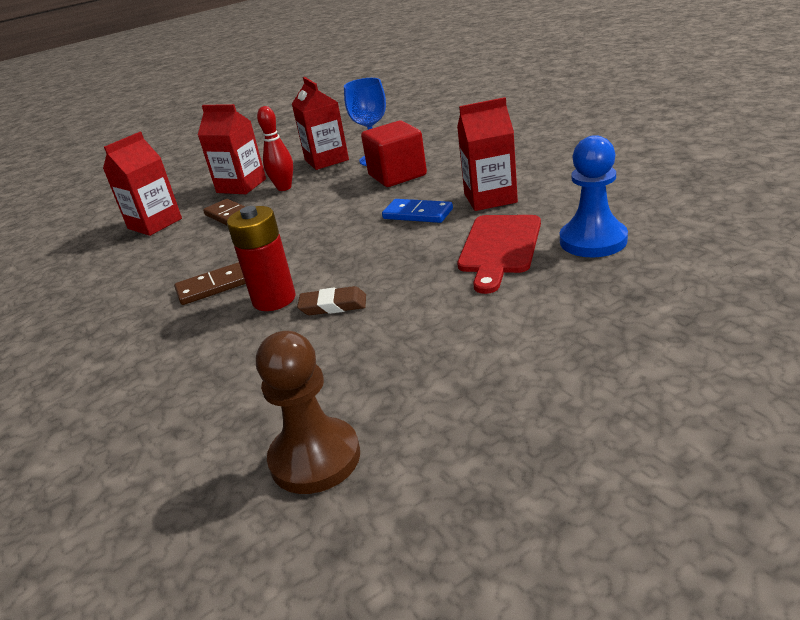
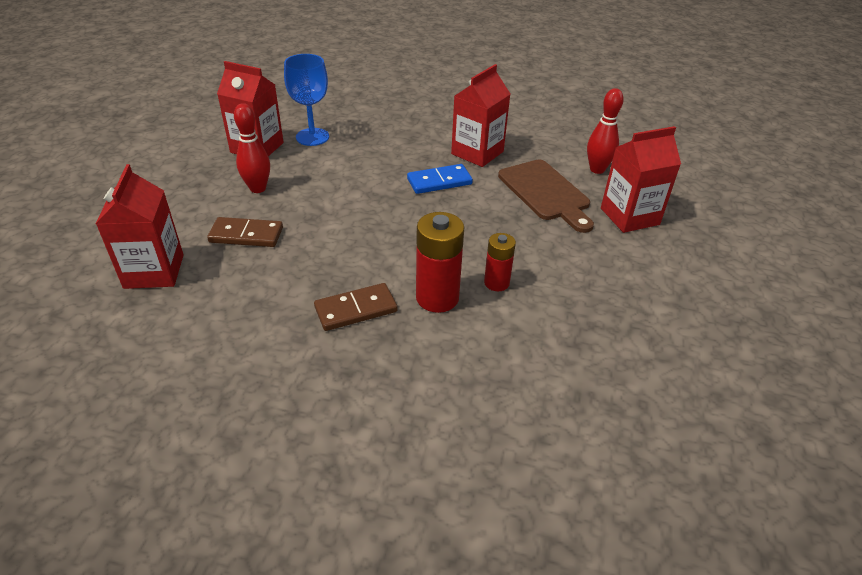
camera: 50 degrees left, 10 degrees up
(214, 286) = (356, 309): brown domino -> brown domino turned 45 degrees clockwise
(241, 186) = (197, 198): red carton -> red carton (629, 216)
(315, 458) = (667, 396): brown pawn -> none
(333, 305) = (496, 283): brown eraser -> red battery
(397, 175) = (361, 149): red cube -> none
(499, 247) = (545, 193): red cutting board -> brown cutting board
(593, 241) = (597, 169): blue pawn -> red bowling pin

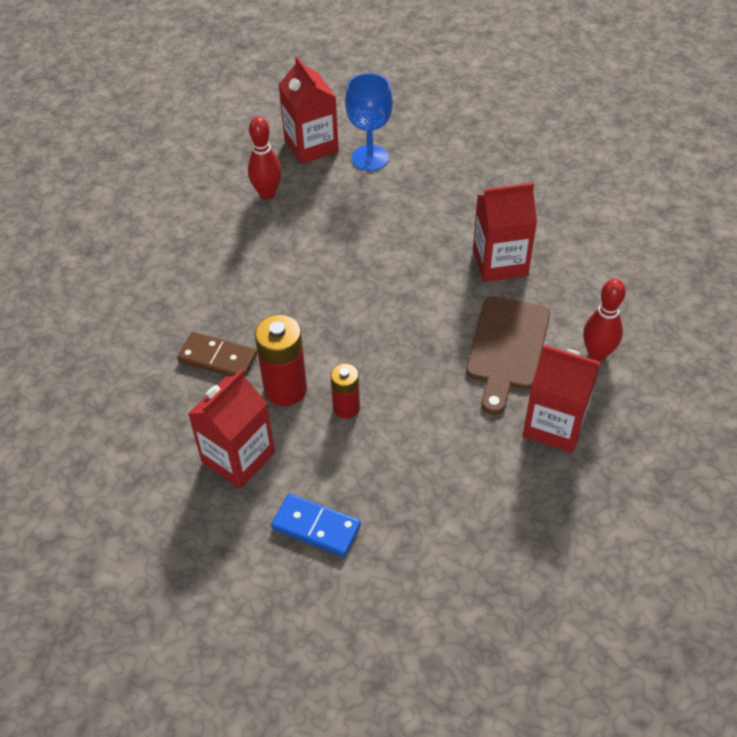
camera: 45 degrees right, 10 degrees up
(154, 271) = (123, 233): red carton -> red carton (238, 457)
(246, 235) = (213, 238): brown domino -> none
(439, 182) = (423, 275): blue domino -> blue domino (316, 527)

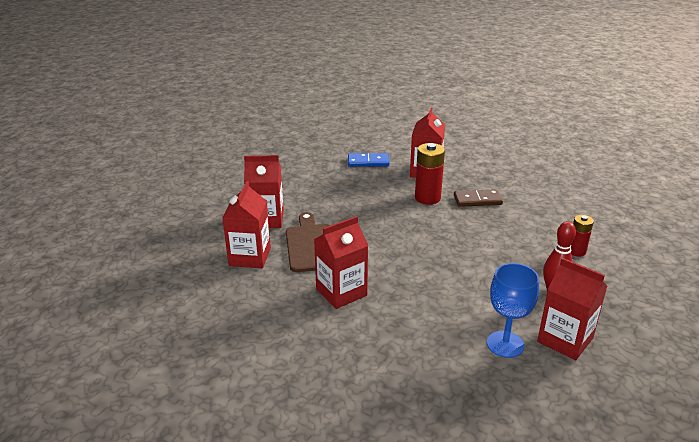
camera: 155 degrees right, 20 degrees down
(346, 408) = (388, 199): red battery -> red battery (576, 251)
(597, 354) = (250, 257): red bowling pin -> red carton

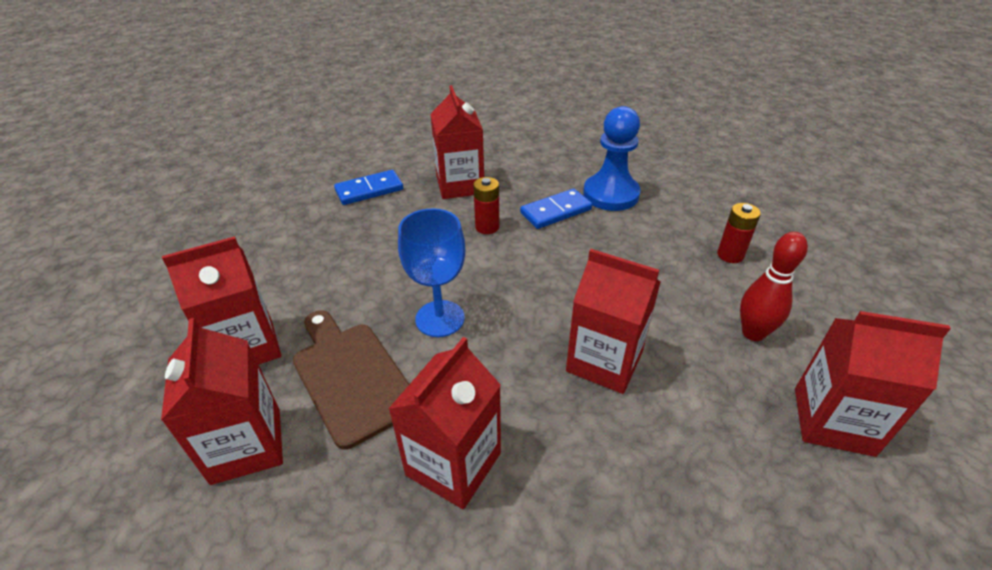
camera: 25 degrees left, 10 degrees up
(427, 198) = (487, 227): red battery -> red battery, size x0.61
(450, 277) = (604, 361): none -> red carton
(477, 200) = (556, 211): brown domino -> blue domino
(505, 344) = (766, 468): blue goblet -> blue goblet (440, 318)
(522, 200) = (611, 194): none -> blue pawn

